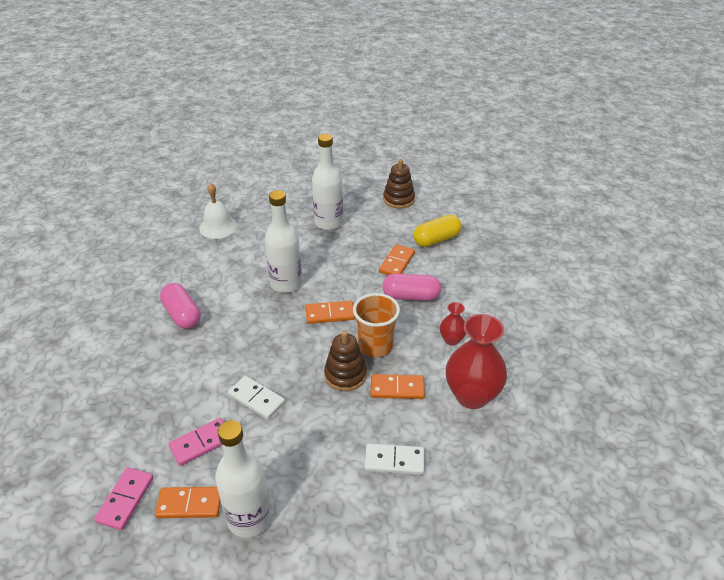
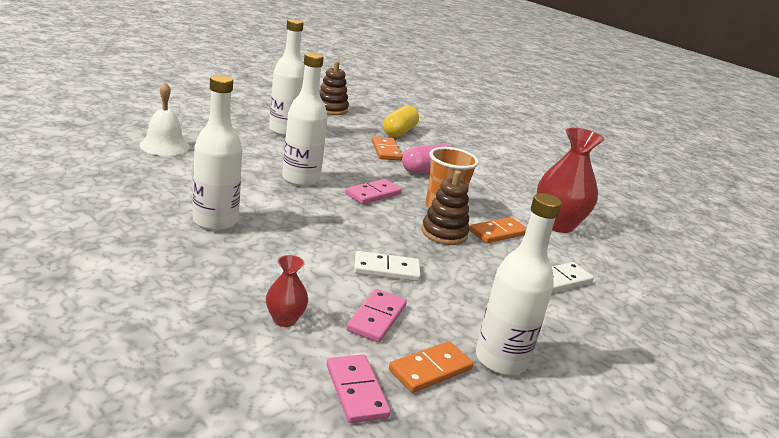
camera: 40 degrees left, 15 degrees down
(182, 315) = (215, 221): pink capsule -> white bottle
(330, 314) = (373, 194): orange domino -> pink domino
(451, 340) = (496, 193): red vase -> red vase (284, 320)

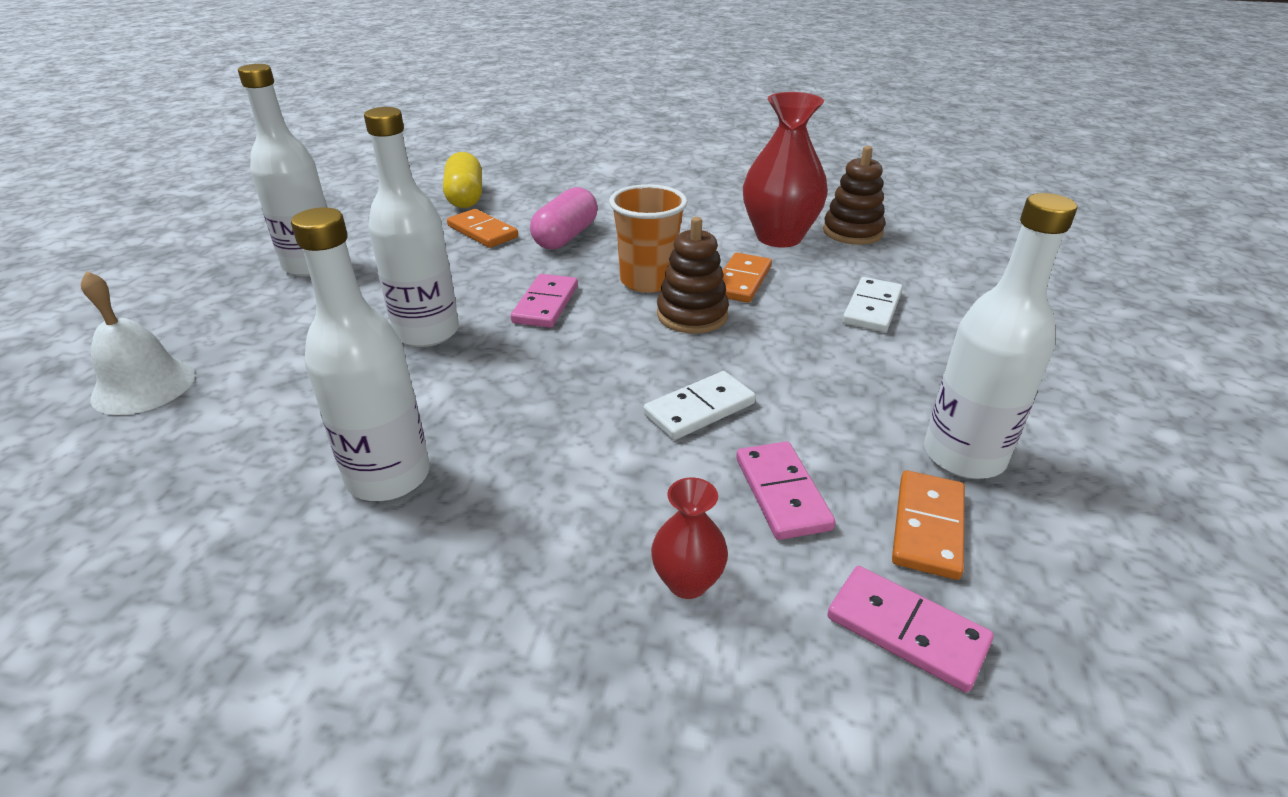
camera: 30 degrees left, 10 degrees up
(331, 109) = (337, 202): brown stacking toy -> brown stacking toy (852, 232)

